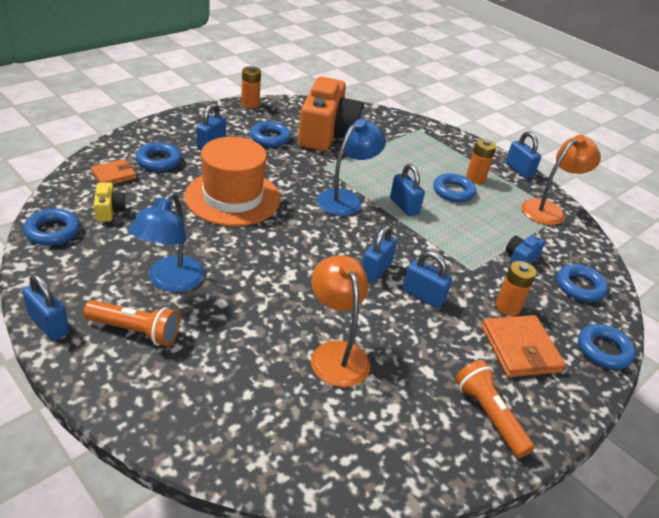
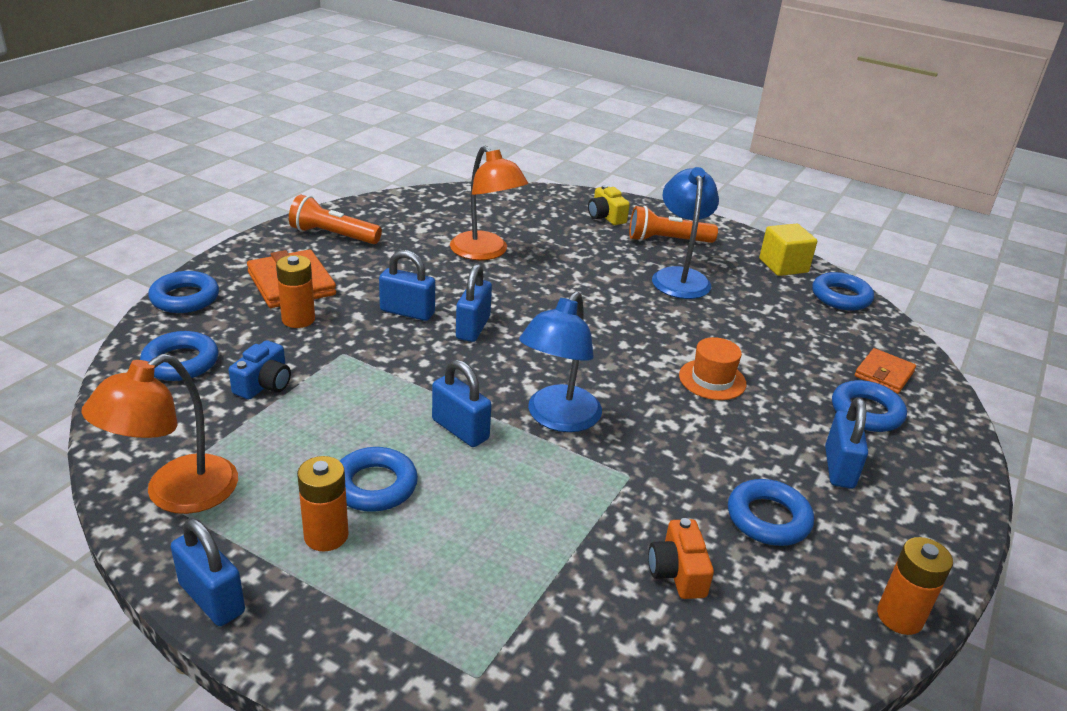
camera: 165 degrees right, 5 degrees down
(49, 325) = (735, 234): blue padlock -> none
(56, 273) = (783, 266): none -> yellow cube
(109, 210) = (823, 329): yellow camera -> yellow camera (606, 217)
(233, 197) = (712, 380): orange hat -> orange hat, size x0.47
(327, 133) = (677, 572): orange camera -> orange camera, size x0.41
(489, 416) = (333, 235): orange flashlight -> orange flashlight turned 150 degrees clockwise

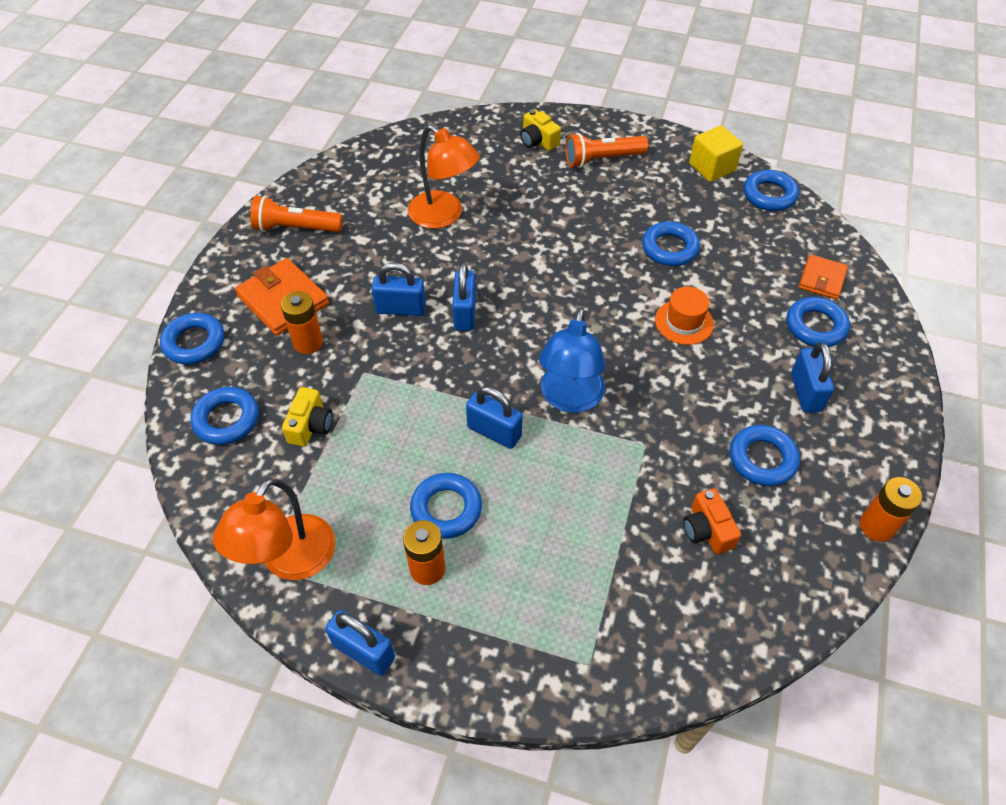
camera: 10 degrees left, 20 degrees up
(264, 384) = (310, 426): blue camera -> yellow camera
(679, 277) = (625, 204): blue lamp -> none
(716, 318) = (669, 248): none -> blue ring

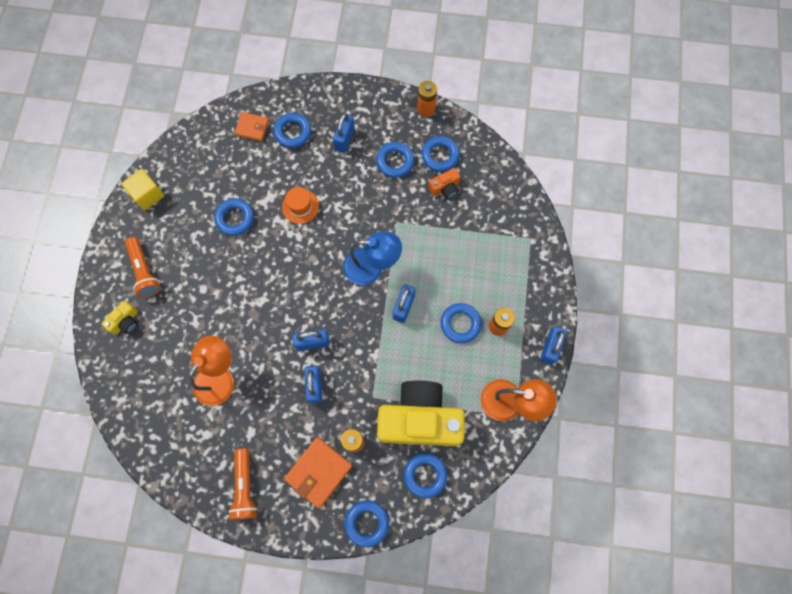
camera: 100 degrees left, 20 degrees up
(310, 426) = (419, 419): yellow camera -> yellow camera, size x2.46
(769, 195) = (174, 157): blue ring -> blue ring (440, 156)
(805, 392) = (344, 139): blue padlock -> blue padlock turned 60 degrees counterclockwise

